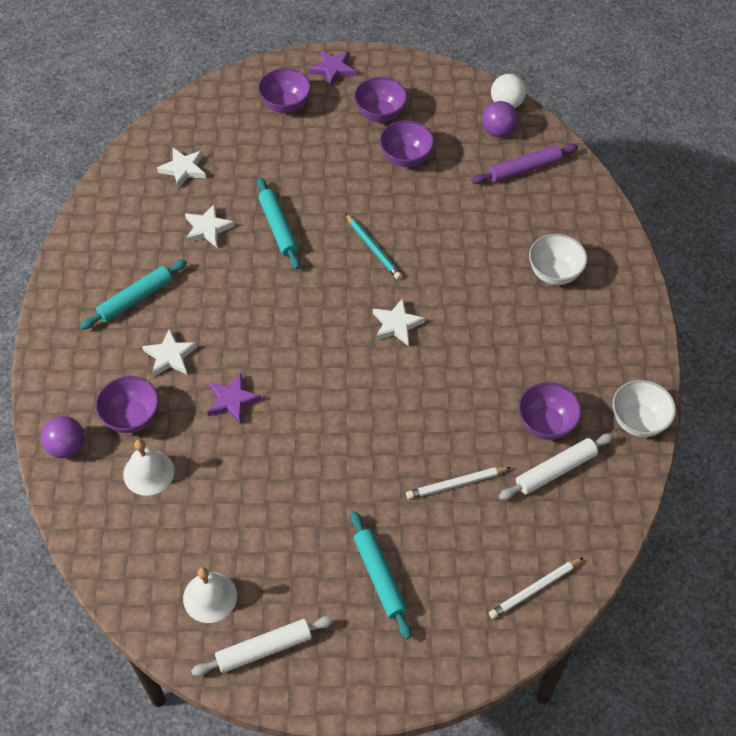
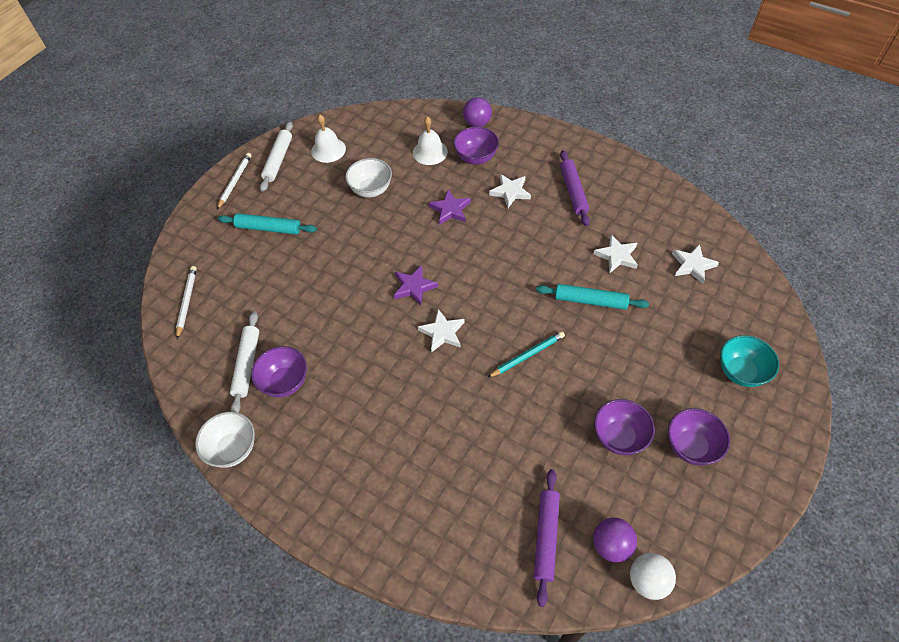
camera: 125 degrees right, 0 degrees up
(135, 299) = (573, 191): turquoise rolling pin -> purple rolling pin
(285, 105) = (741, 372): purple bowl -> turquoise bowl
(333, 69) = (777, 436): purple star -> purple star (414, 287)
(373, 248) = (527, 355): turquoise pencil -> turquoise pencil turned 150 degrees clockwise
(456, 484) = (290, 299): white pencil -> white pencil (235, 181)
(554, 273) = (410, 481): white bowl -> white bowl (371, 190)

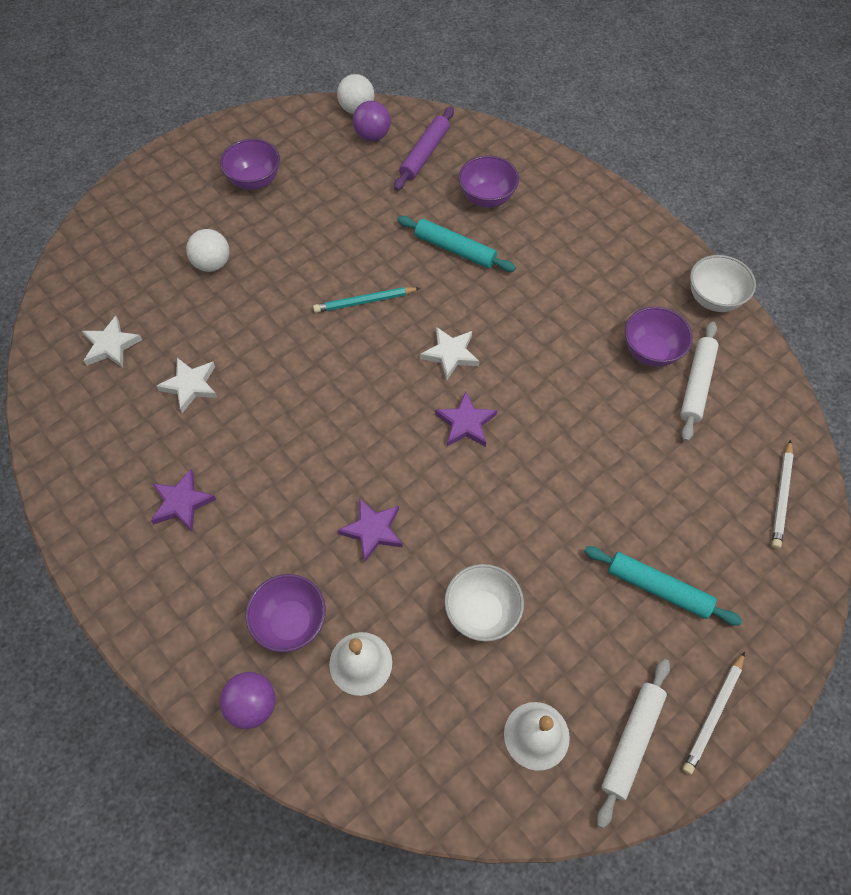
camera: 165 degrees left, 5 degrees up
(510, 192) = (271, 533): white star -> none
(573, 191) = (182, 503): purple rolling pin -> purple star
(590, 301) = (259, 340): turquoise rolling pin -> turquoise rolling pin (455, 249)
(619, 437) = (315, 205): purple bowl -> purple bowl (487, 198)
(668, 350) = (212, 264): none -> white ball
(741, 372) = (157, 225): turquoise bowl -> none

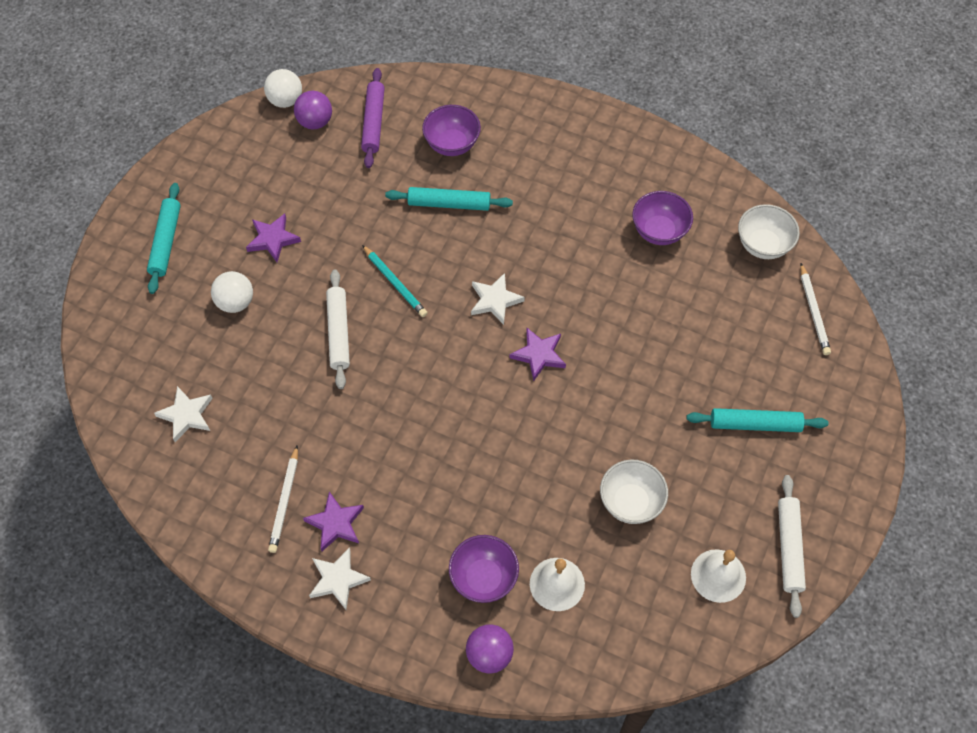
camera: 25 degrees left, 0 degrees up
(185, 190) = (166, 242): none -> turquoise rolling pin
(190, 386) = (282, 421): white star -> white star (338, 579)
(255, 181) = (228, 207): purple bowl -> none
(364, 301) = (395, 283): turquoise pencil -> turquoise pencil turned 90 degrees counterclockwise
(373, 530) = (510, 476): purple star -> purple star (273, 239)
(696, 384) = (708, 245): white rolling pin -> white rolling pin (338, 332)
(713, 299) = (688, 165): white bowl -> white bowl (763, 245)
(713, 714) = (838, 501): white pencil -> white pencil (285, 501)

